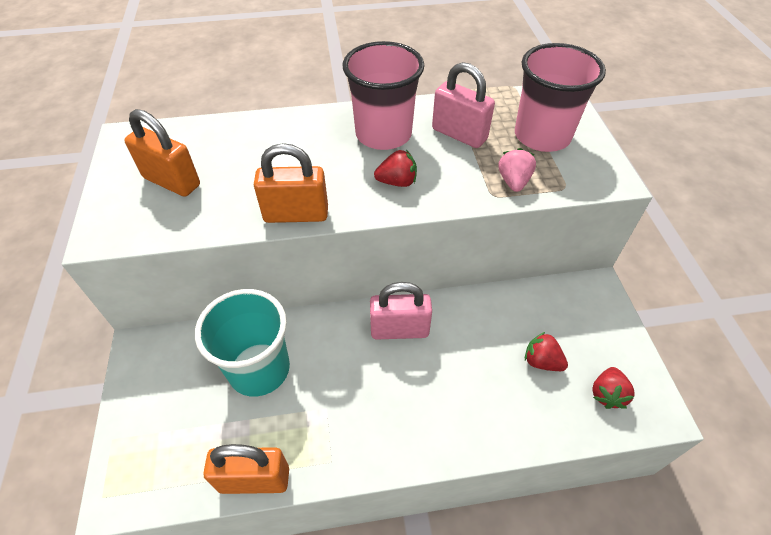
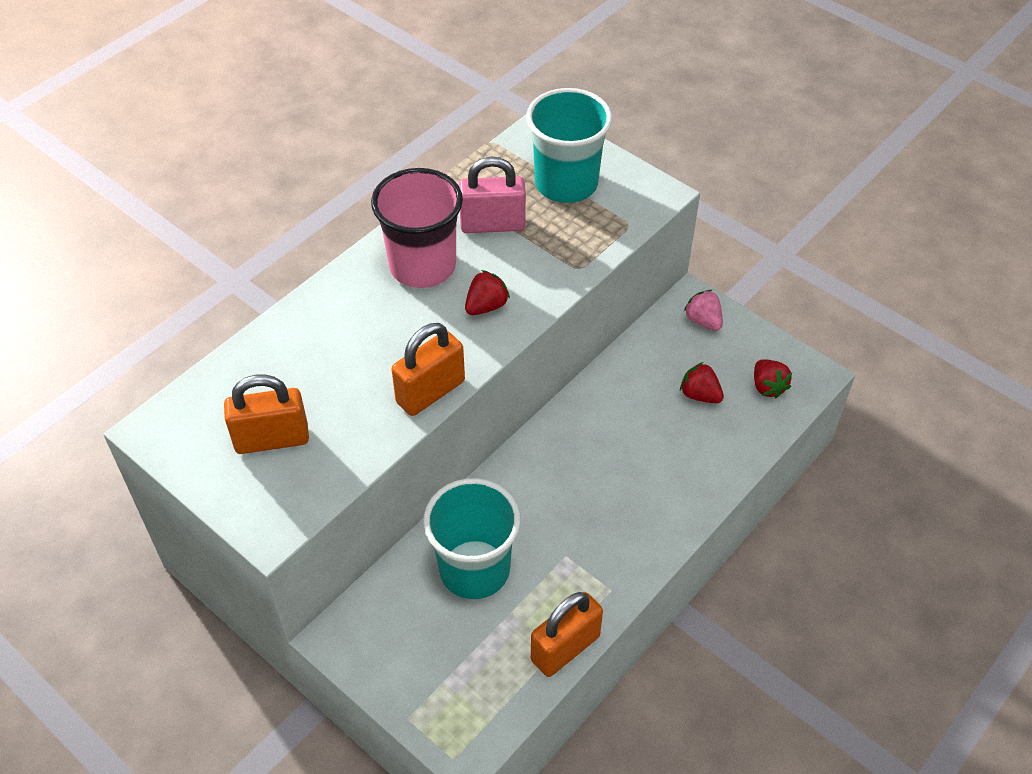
camera: 40 degrees left, 0 degrees up
(399, 330) = (562, 450): pink padlock -> none
(513, 181) = (583, 244): pink strawberry -> pink strawberry (703, 321)
(541, 361) = (700, 395): red strawberry -> red strawberry turned 45 degrees clockwise
(542, 136) = (566, 184): pink cup -> turquoise cup

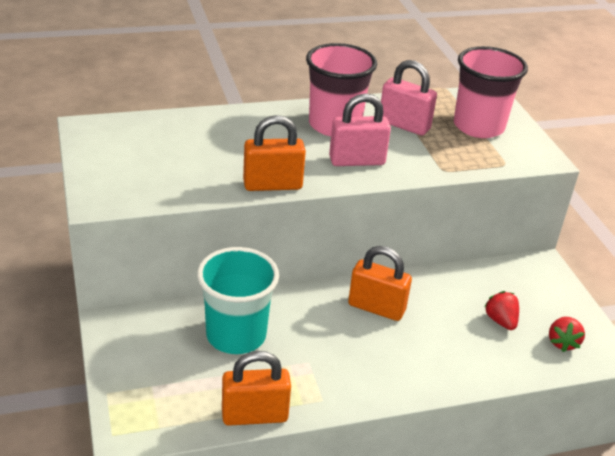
camera: 30 degrees right, 15 degrees down
(272, 439) = (147, 162): orange padlock -> orange padlock (376, 308)
(486, 306) = (357, 161): red strawberry -> pink padlock
(566, 184) = (478, 126): turquoise cup -> pink cup
(703, 321) = (542, 280): pink strawberry -> none

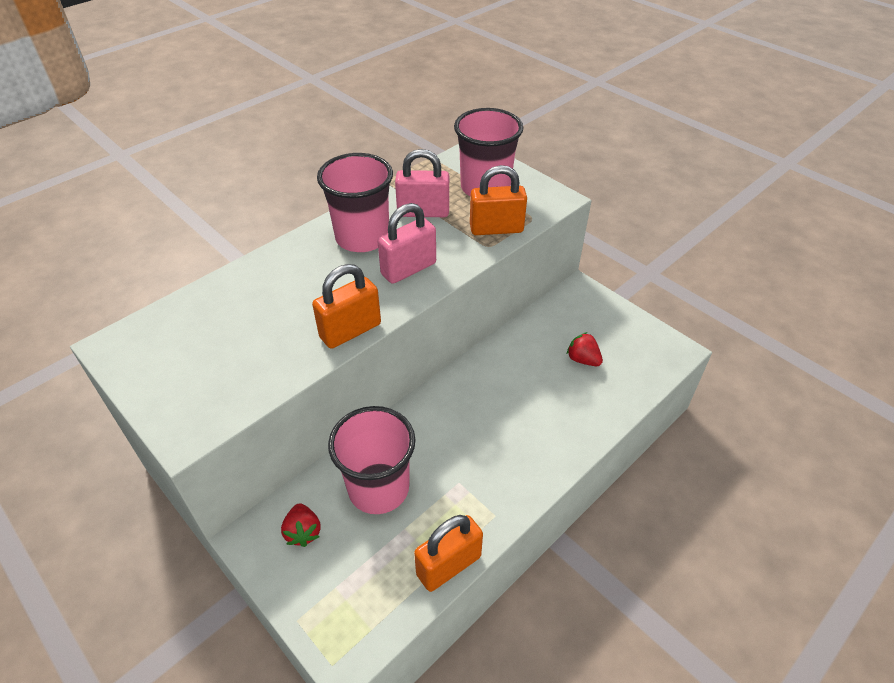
camera: 25 degrees left, 10 degrees up
(236, 335) = (378, 488): turquoise cup -> pink cup
(376, 308) = (480, 396): orange padlock -> orange padlock (496, 229)
(562, 342) = (639, 357): red strawberry -> red strawberry (303, 532)

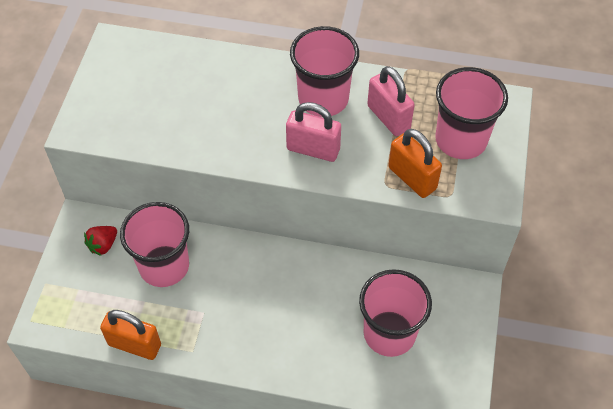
camera: 55 degrees right, 10 degrees up
(350, 331) = (222, 155): orange padlock -> none
(583, 359) = (389, 333): red strawberry -> pink cup

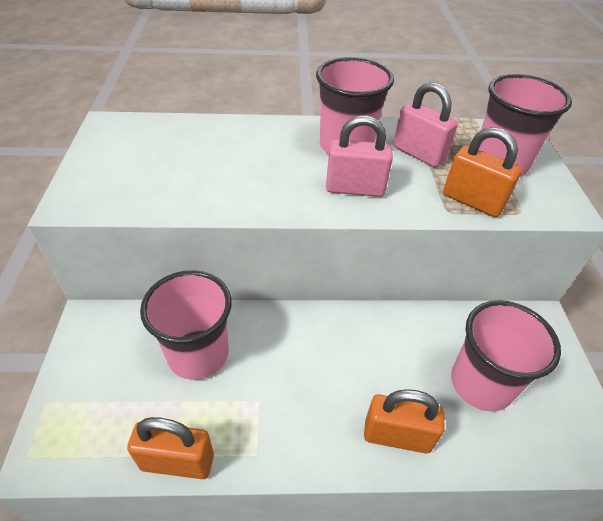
camera: 15 degrees left, 10 degrees down
(103, 245) = (119, 343): red strawberry -> none
(302, 359) = (397, 436): none -> orange padlock

